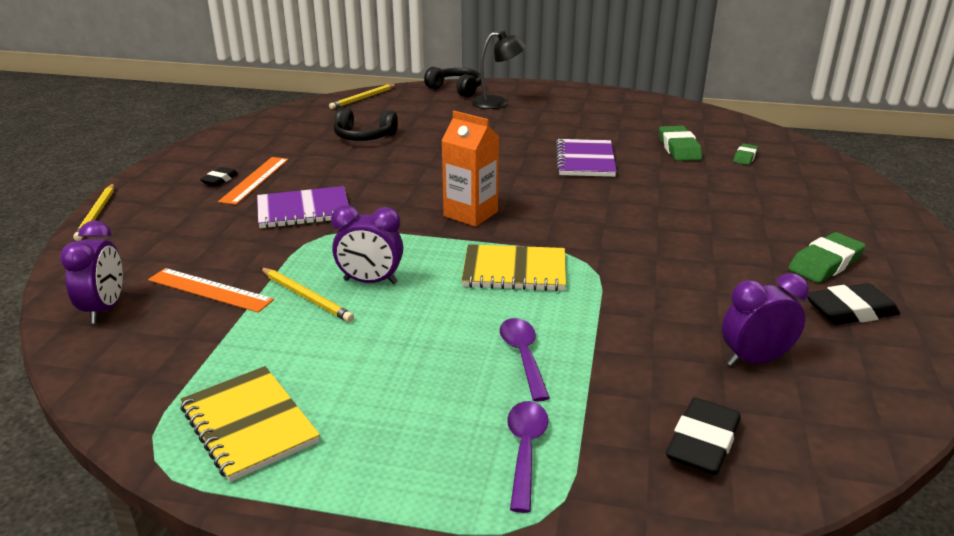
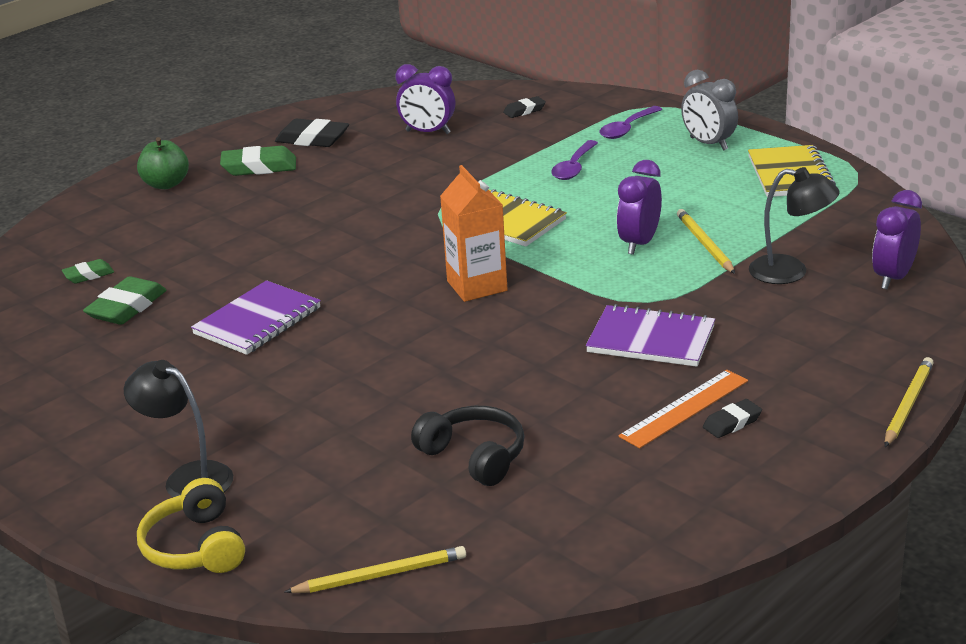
camera: 145 degrees left, 0 degrees up
(210, 290) = (790, 272): orange ruler -> black lamp
(370, 281) = (639, 243): purple clock -> purple clock turned 105 degrees counterclockwise
(389, 453) = (708, 144): none -> grey clock
(456, 89) = (195, 547): black headphones -> yellow headphones
(702, 443) = (524, 111): black eraser -> black eraser, size x0.58
(858, 226) = (166, 184): none -> green apple

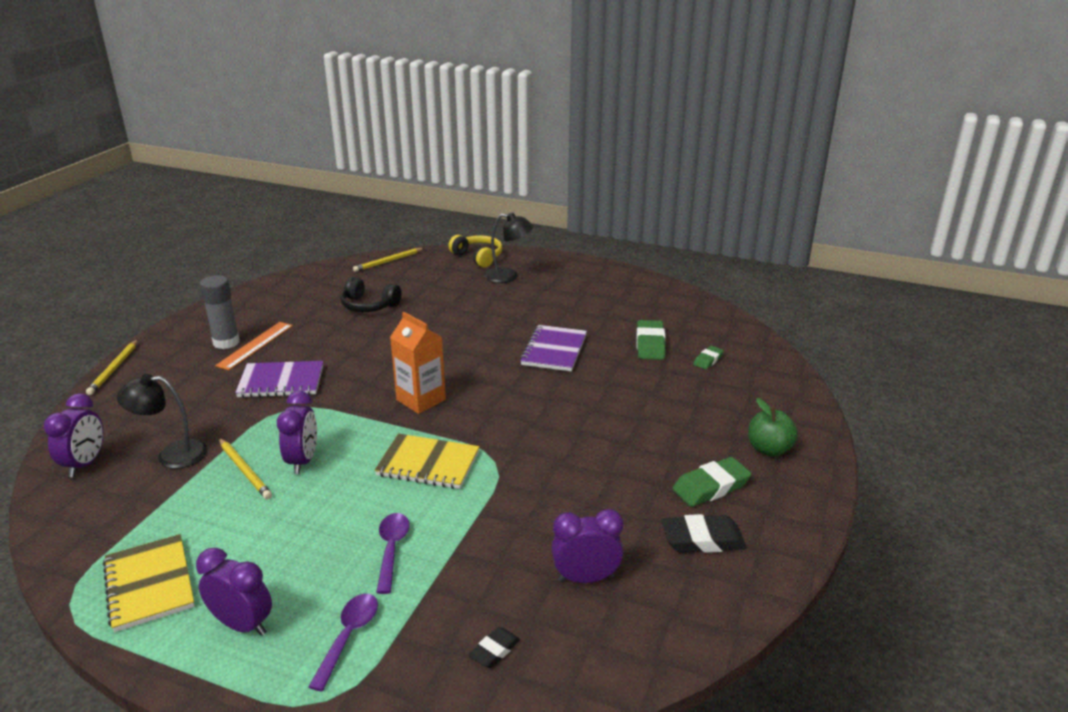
camera: 155 degrees right, 0 degrees up
(708, 144) = (242, 624): grey clock -> purple clock
(732, 423) = (226, 342): black eraser -> grey glue stick

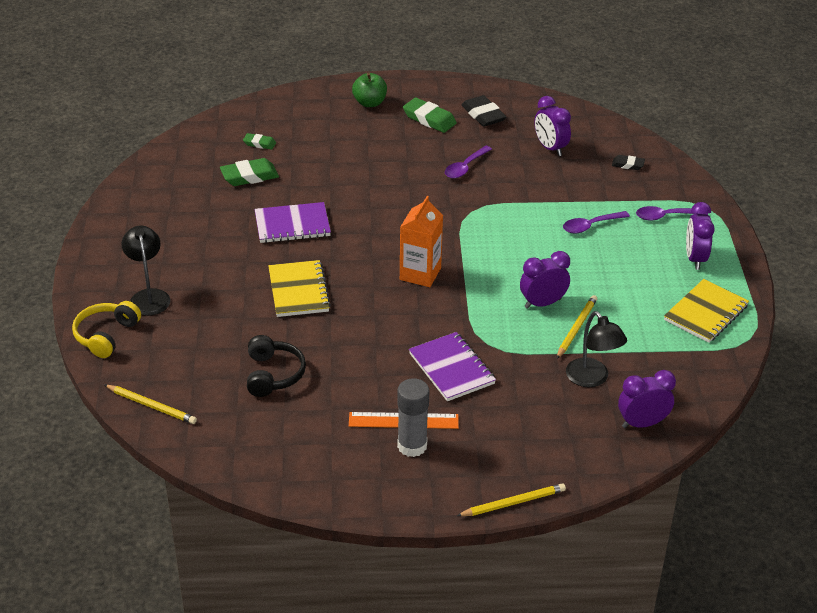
camera: 115 degrees left, 10 degrees up
(428, 464) = (497, 241): yellow notebook -> yellow notebook (298, 291)
(585, 484) = (465, 167): none -> purple spoon

